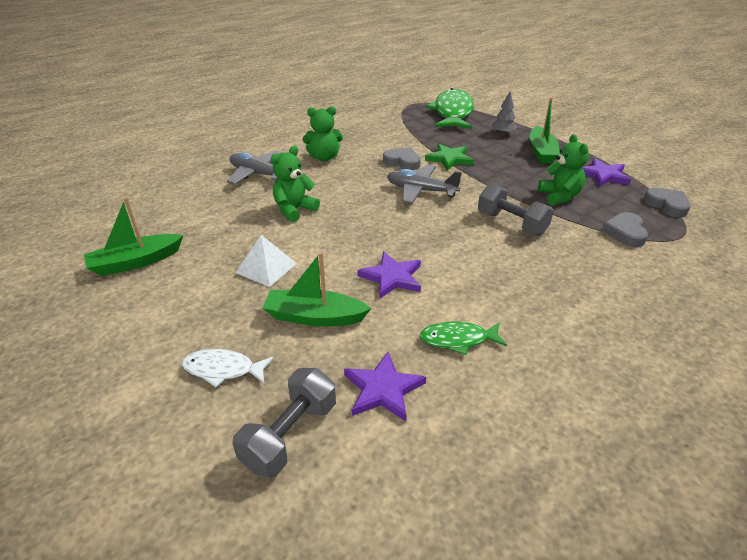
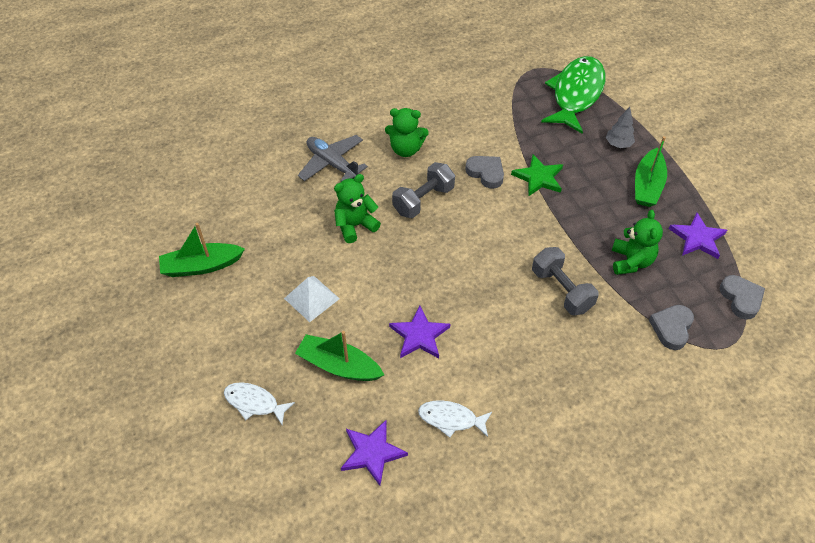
camera: 15 degrees right, 15 degrees up
(290, 435) = (291, 476): grey dumbbell -> grey dumbbell (423, 200)
(421, 191) = (488, 223): grey plane -> none
(458, 339) = (451, 419): green fish -> white fish

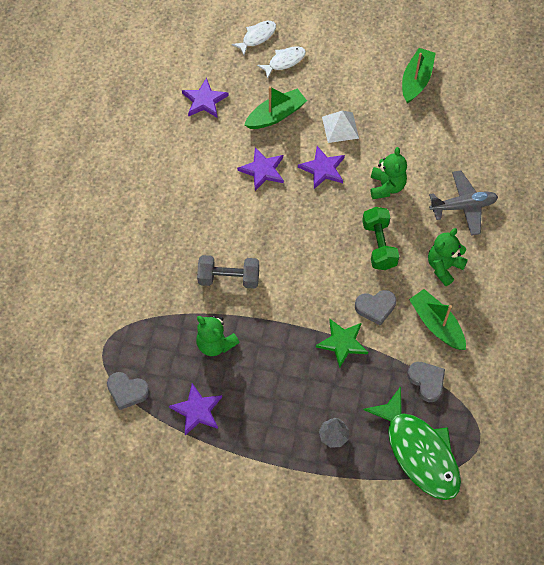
camera: 125 degrees right, 10 degrees up
(375, 285) = (323, 169): none -> purple star
(423, 200) = (379, 245): grey dumbbell -> green dumbbell
(451, 419) = (191, 151): white fish -> white fish (257, 37)
(647, 185) = (273, 419): green boat -> green boat (436, 324)
(671, 328) = (145, 323): grey heart -> grey heart (426, 381)

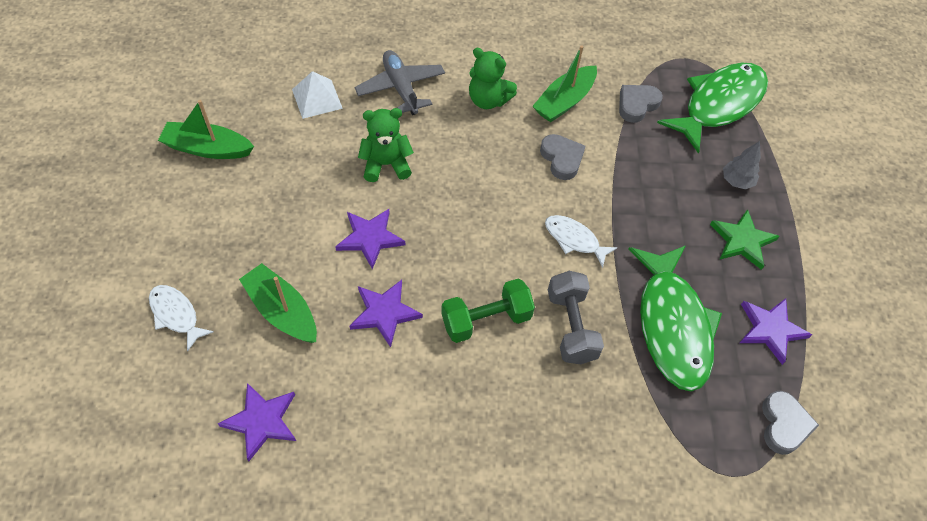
camera: 105 degrees left, 5 degrees down
(215, 344) = (672, 325): green teddy bear -> green fish
(257, 37) = (124, 363): white fish -> white fish (574, 239)
(340, 127) = (296, 226): white pyramid -> white pyramid (317, 98)
(342, 343) = (619, 186): green star -> green star (742, 241)
(379, 245) = (475, 164): green dumbbell -> green dumbbell (486, 320)

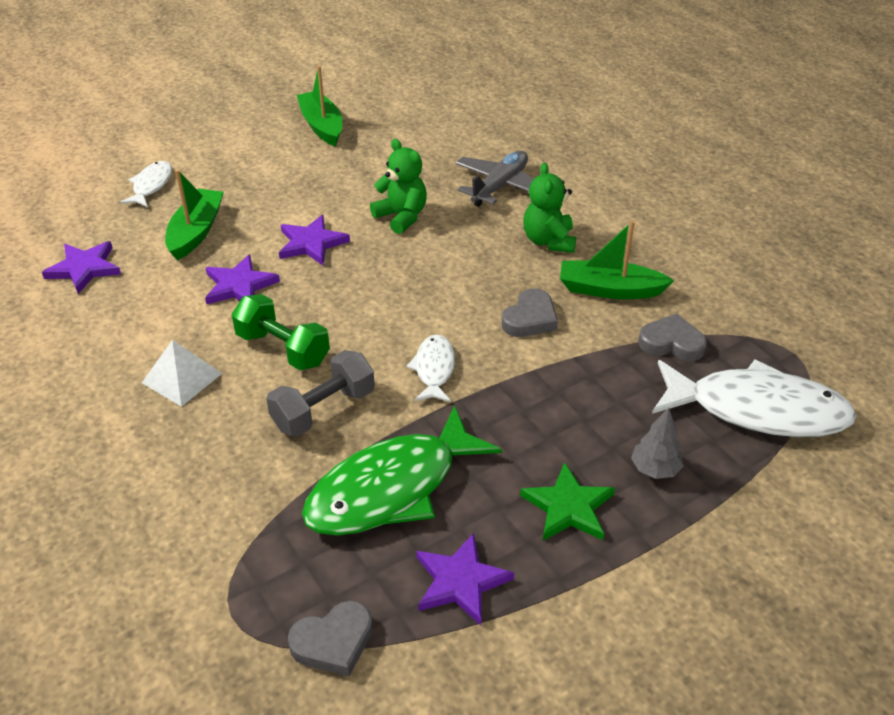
camera: 60 degrees right, 15 degrees down
(317, 98) = (433, 150): white pyramid -> white pyramid (182, 378)
(719, 104) = (758, 410): green fish -> white fish

